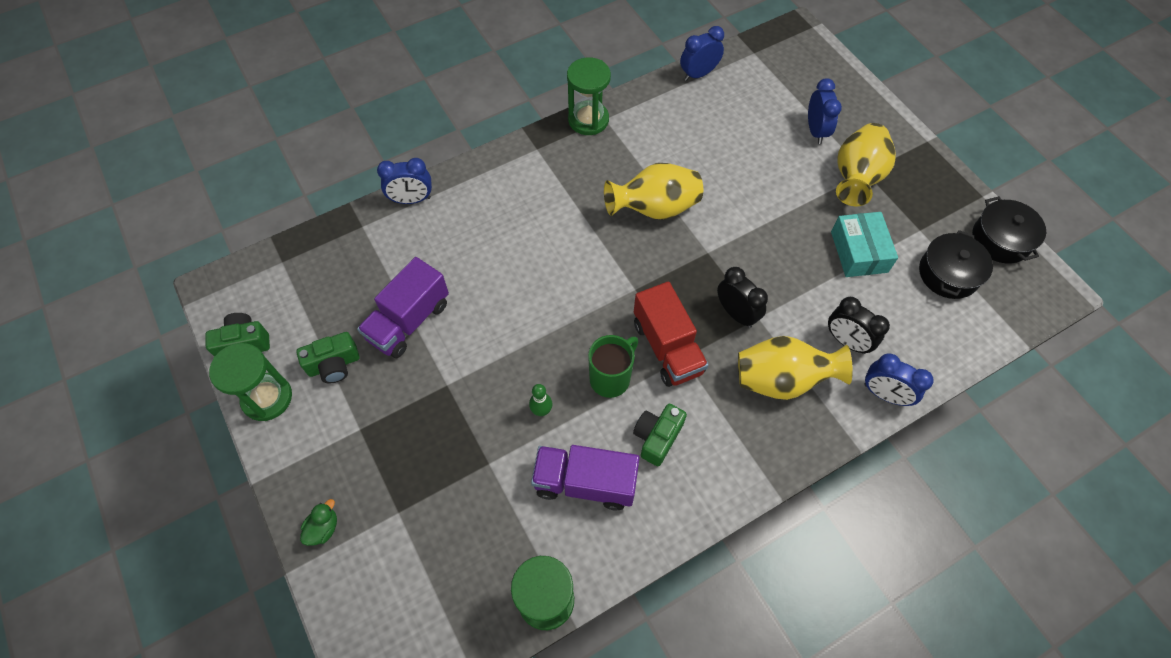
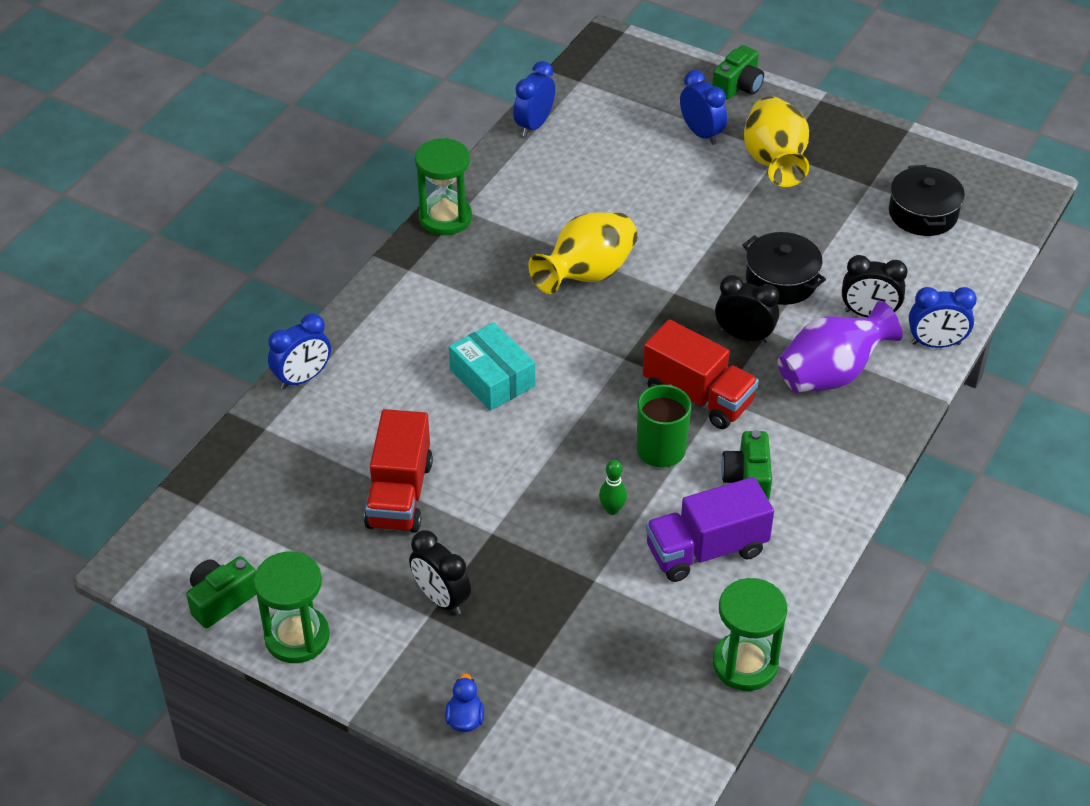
camera: 30 degrees left, 15 degrees down
(323, 528) = (465, 719): green duck -> blue duck
(334, 365) = (348, 572): green camera -> green camera (738, 86)
(377, 420) = (441, 599): none -> black clock
(409, 321) = (399, 494): purple truck -> red truck
(781, 380) = (831, 374): yellow vase -> purple vase
(859, 252) = (824, 229): turquoise box -> turquoise box (492, 378)
(1001, 239) = (951, 163): black pot -> black pot (781, 280)

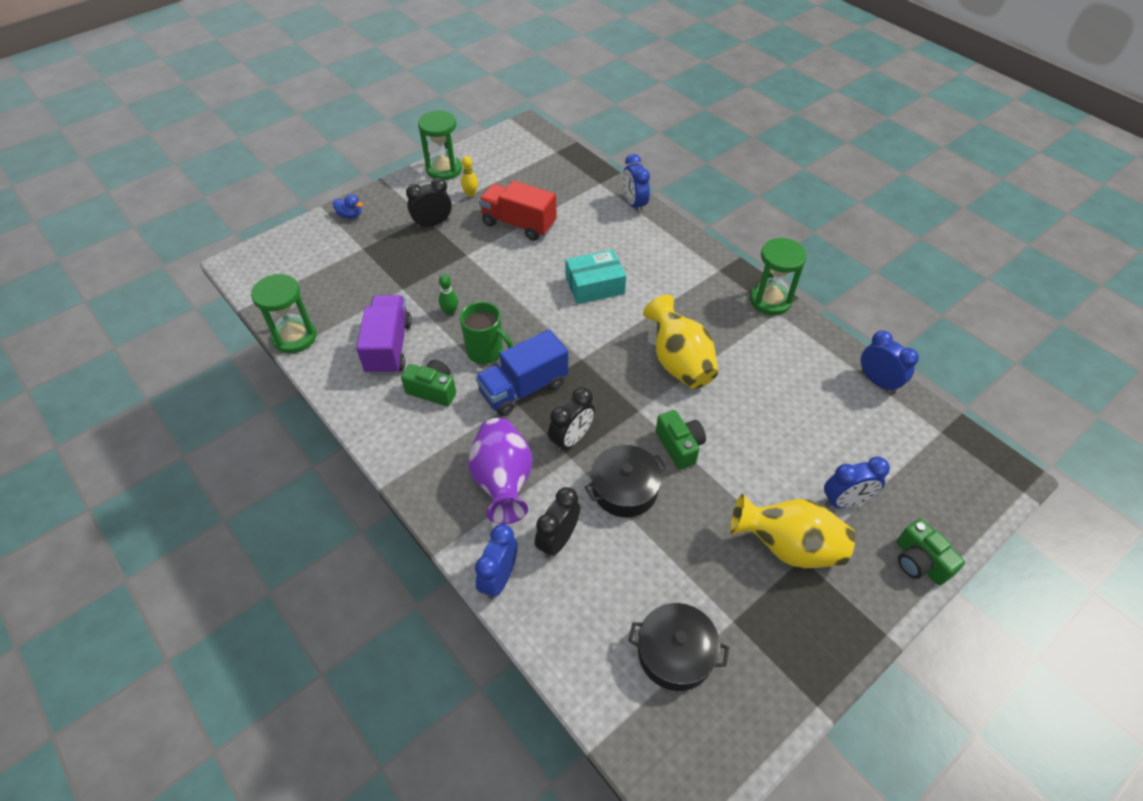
camera: 110 degrees right, 5 degrees up
(221, 600) = (485, 149): green camera -> green camera (679, 446)
(349, 577) = (471, 194): none -> yellow bowling pin
(698, 396) = (523, 388): red truck -> blue truck

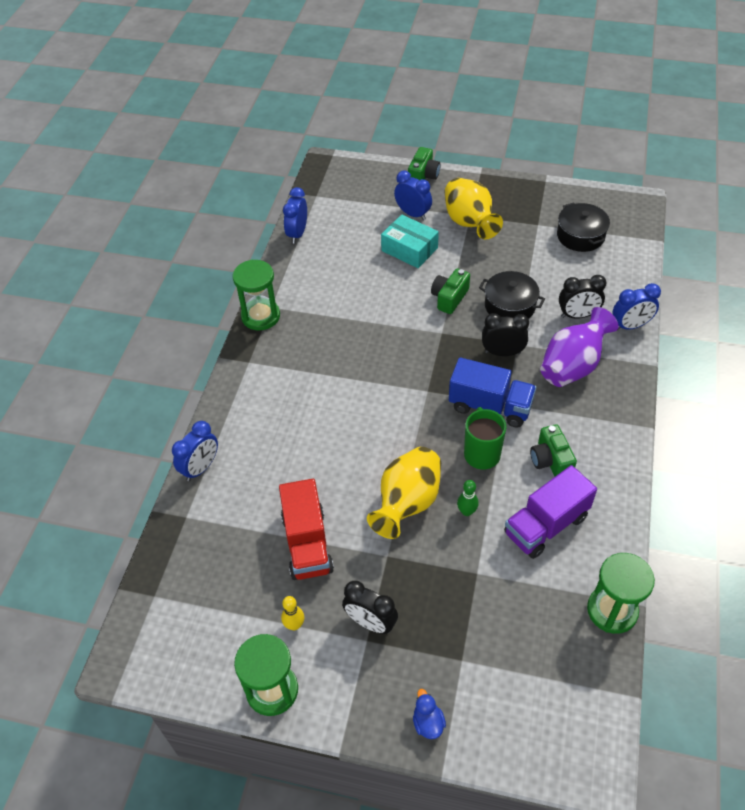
camera: 125 degrees left, 0 degrees up
(595, 285) = (340, 430): turquoise box -> turquoise box (409, 249)
(679, 363) = (376, 334): yellow vase -> yellow vase (407, 503)

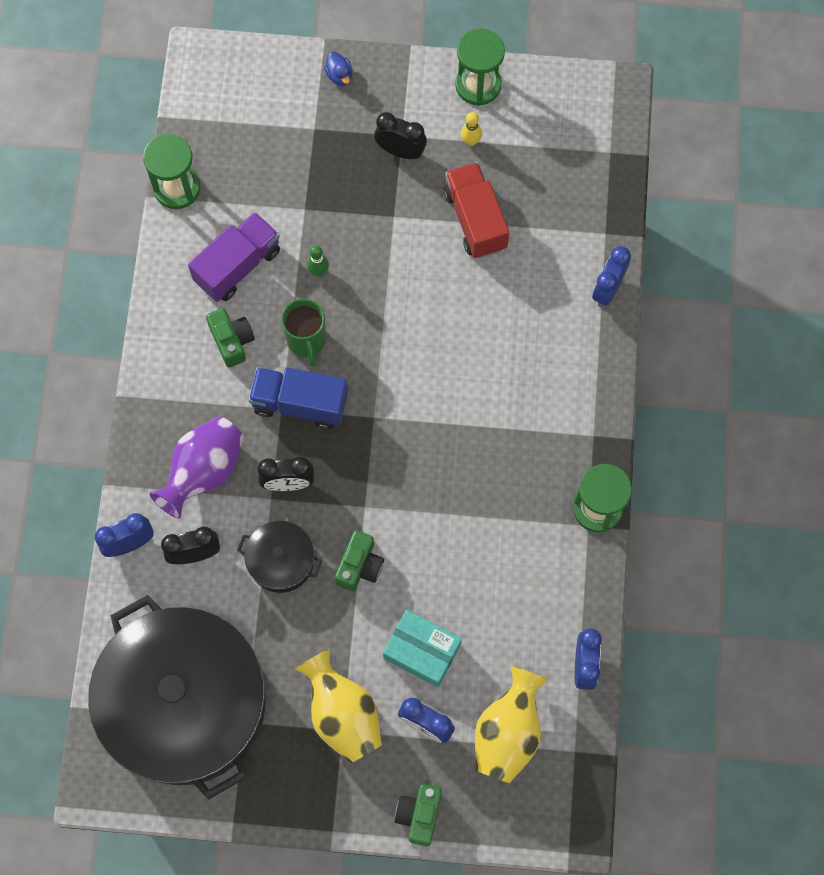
camera: 170 degrees right, 20 degrees up
(407, 503) = (380, 274): yellow vase -> yellow vase (508, 732)
(580, 236) = (185, 704): black pot -> black pot, size x2.39

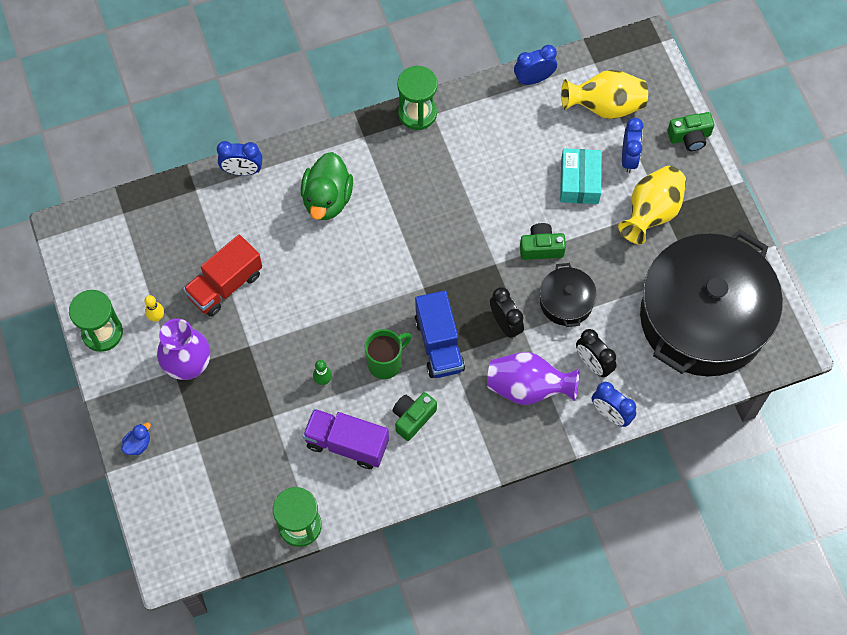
camera: 115 degrees left, 5 degrees down
(400, 151) = (188, 365): black clock -> purple vase
(530, 363) = (327, 199): none -> green duck

